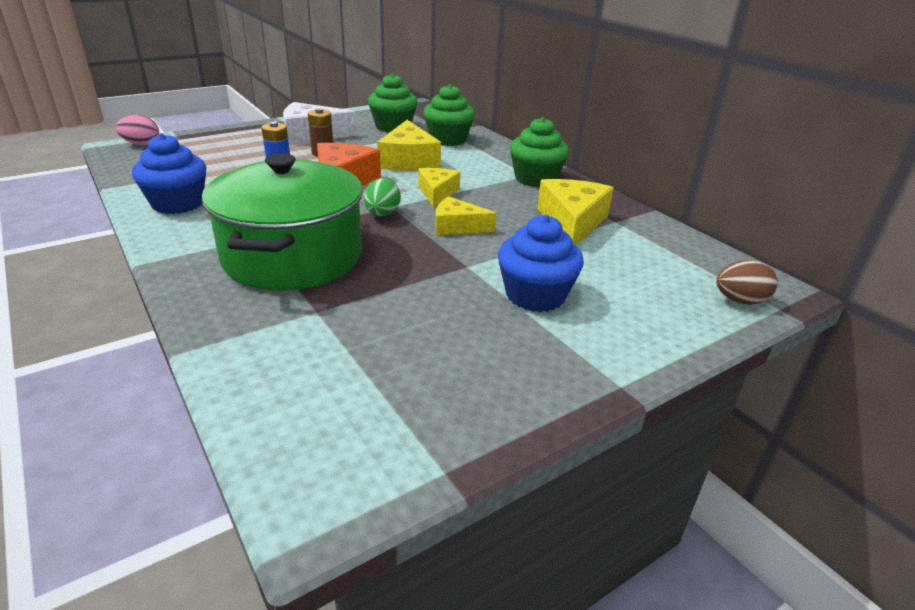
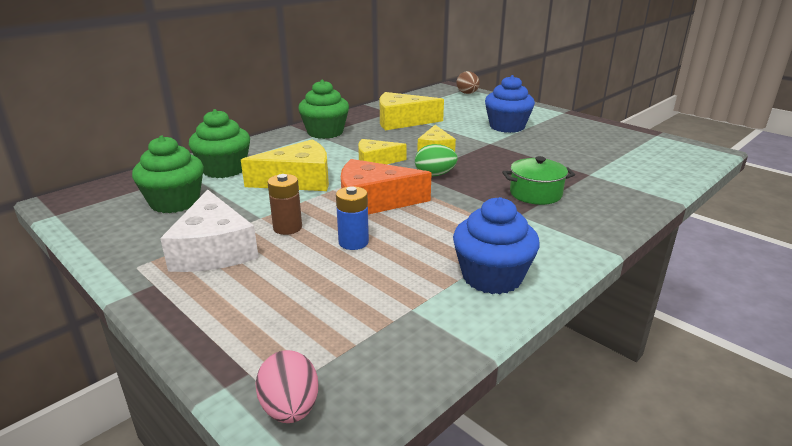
camera: 100 degrees left, 5 degrees down
(292, 257) = (535, 194): green pot -> green pot, size x0.46

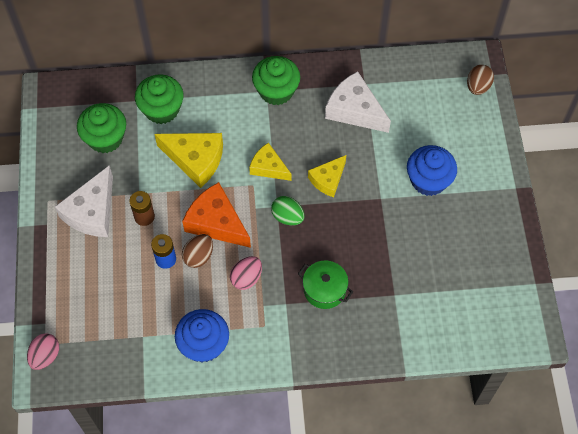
camera: 40 degrees right, 35 degrees up
(387, 226) = (198, 256): none -> brown egg
(402, 121) = (354, 110): yellow cheese -> white cheese
(457, 217) = (246, 278): none -> pink egg

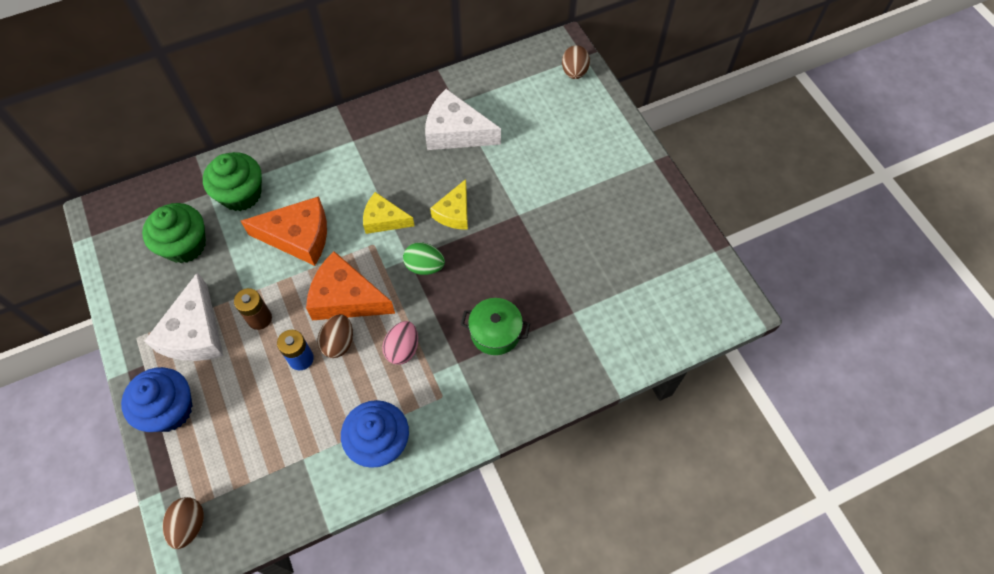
camera: 20 degrees left, 0 degrees up
(45, 356) = (189, 525): pink egg -> brown egg
(195, 160) = (298, 237): yellow cheese -> orange cheese
(276, 91) = (364, 137): green cupcake -> none
(428, 180) = (561, 180): blue cupcake -> blue cupcake (169, 409)

